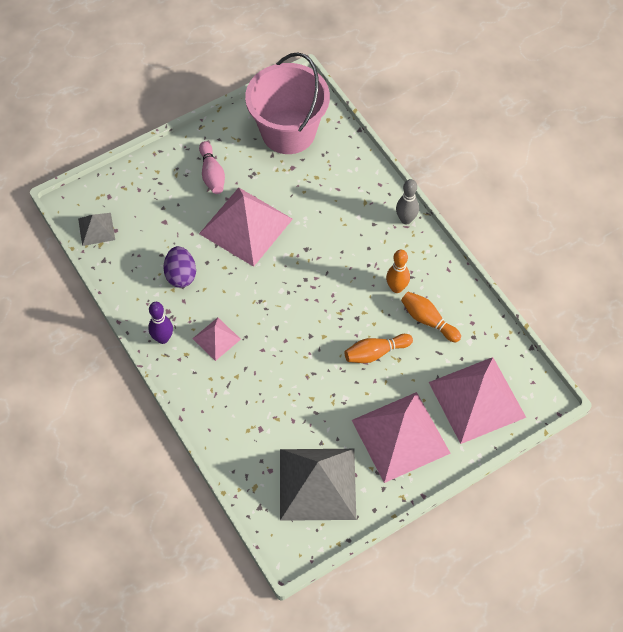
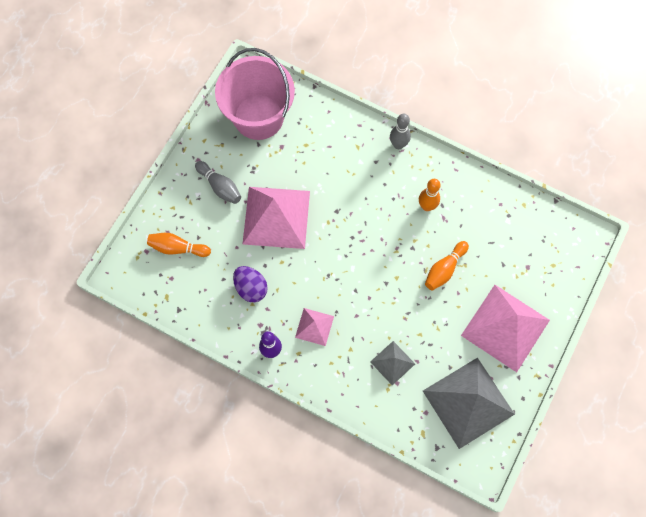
camera: 30 degrees left, 10 degrees up
(96, 229) = (154, 285): grey pyramid -> grey pyramid (392, 363)
(212, 174) = (220, 186): pink bowling pin -> grey bowling pin
(428, 320) = (467, 220): orange bowling pin -> orange bowling pin (177, 248)
(476, 399) = (542, 265): pink pyramid -> none

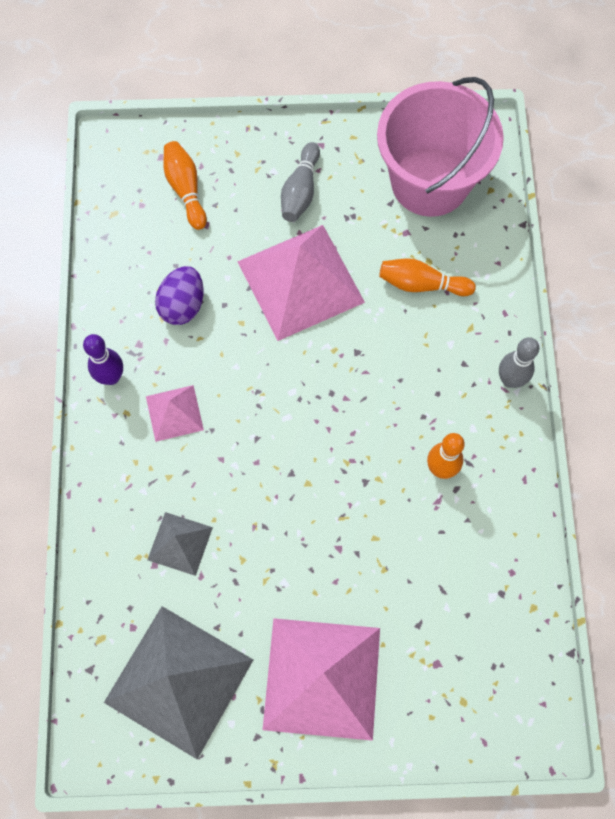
camera: 60 degrees right, 0 degrees up
(444, 269) = (359, 543): orange bowling pin -> orange bowling pin (421, 284)

